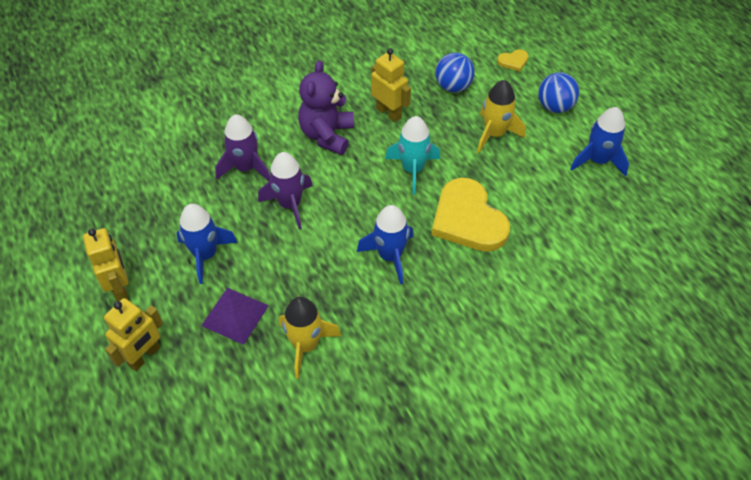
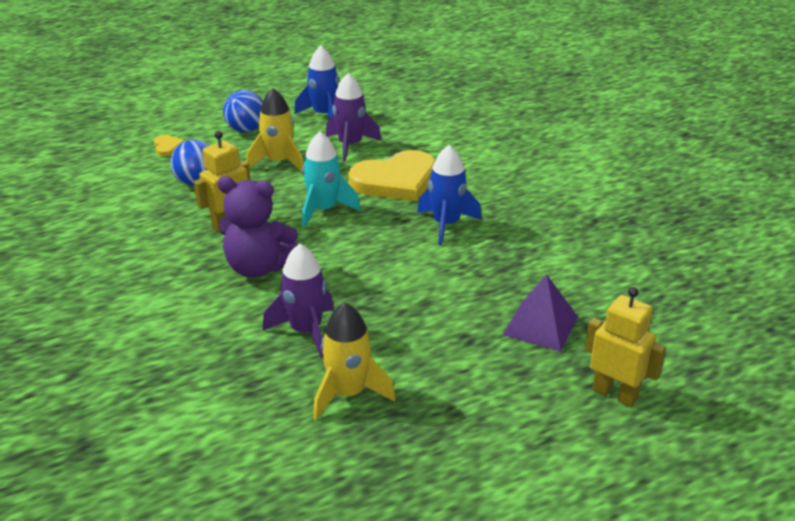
camera: 90 degrees left, 20 degrees down
(120, 287) = (516, 431): yellow robot -> none
(205, 255) = (454, 356): blue rocket -> none
(290, 204) = (372, 292): purple rocket -> purple rocket (350, 146)
(306, 345) = (568, 275): yellow rocket -> yellow rocket (348, 394)

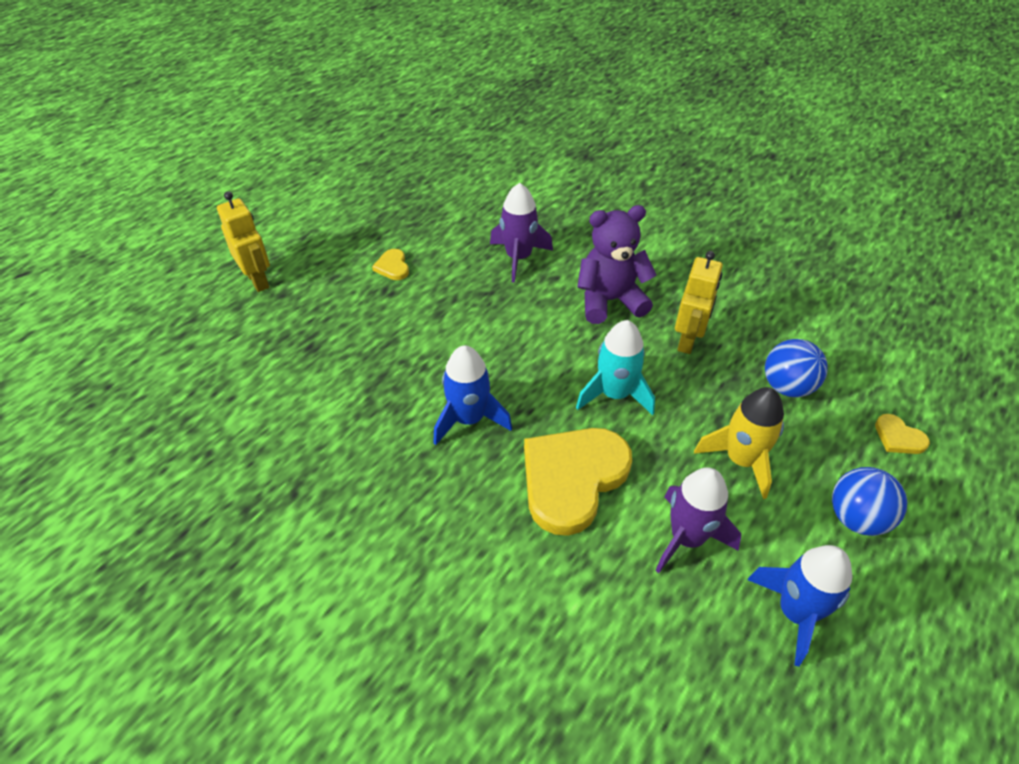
camera: 155 degrees right, 15 degrees up
(348, 394) = (454, 225): yellow rocket -> none
(450, 363) = (392, 267): none -> yellow heart
(540, 325) = (329, 322): purple pyramid -> none
(615, 394) = (258, 280): yellow robot -> yellow robot turned 135 degrees counterclockwise

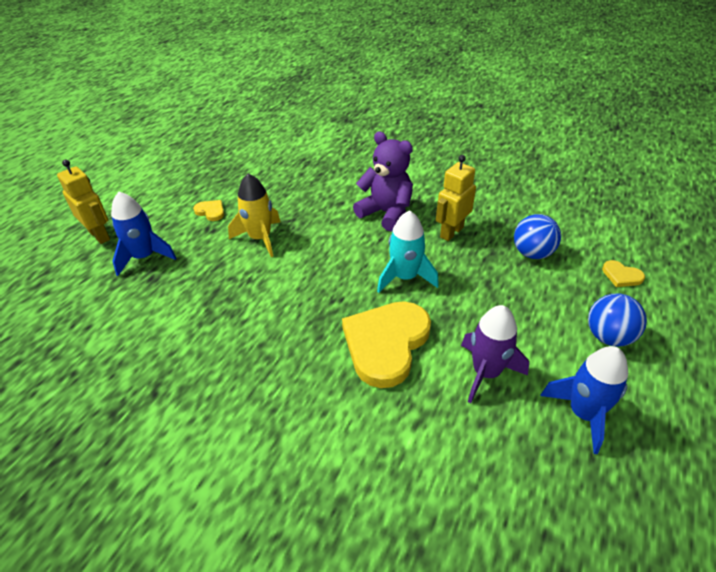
camera: 10 degrees left, 5 degrees down
(392, 267) = (211, 211): yellow heart -> yellow heart turned 150 degrees clockwise
(469, 419) = (293, 312): blue rocket -> blue rocket (144, 257)
(518, 258) = (309, 193): purple rocket -> none
(610, 301) = (386, 213): purple teddy bear -> purple teddy bear turned 60 degrees clockwise
(688, 340) = (451, 232): yellow robot -> yellow robot turned 150 degrees counterclockwise
(741, 460) = (512, 309): yellow rocket -> yellow rocket (260, 238)

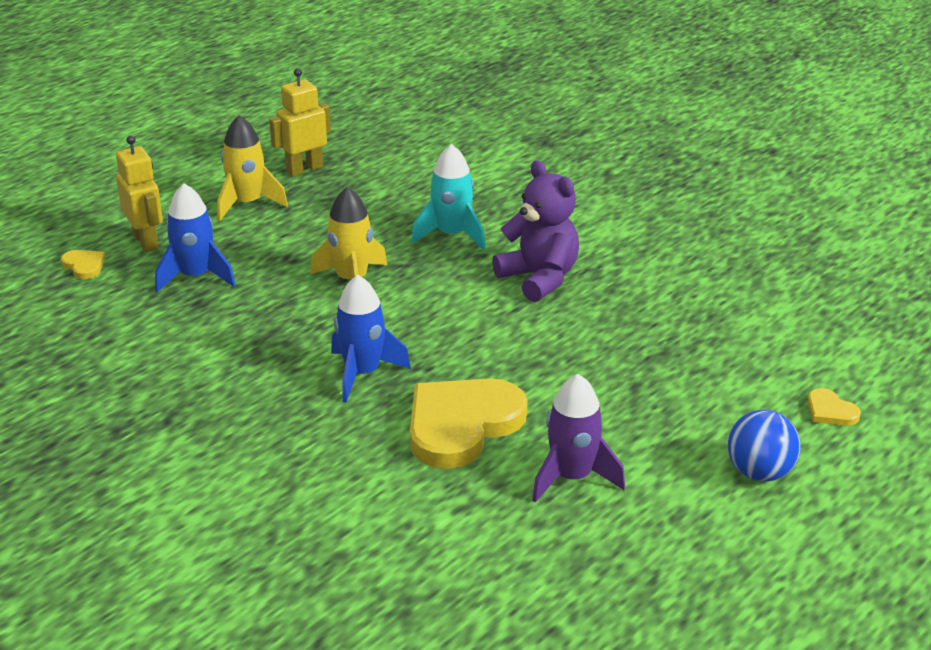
camera: 15 degrees right, 10 degrees down
(167, 193) = (247, 204): none -> yellow rocket
(211, 211) = (298, 236): yellow heart -> yellow heart (84, 266)
(405, 277) = (524, 359): turquoise rocket -> turquoise rocket (452, 235)
(451, 232) = (619, 317): yellow robot -> yellow robot (304, 169)
(532, 253) = (719, 362): blue ball -> none
(583, 413) = (669, 539): blue rocket -> blue rocket (362, 373)

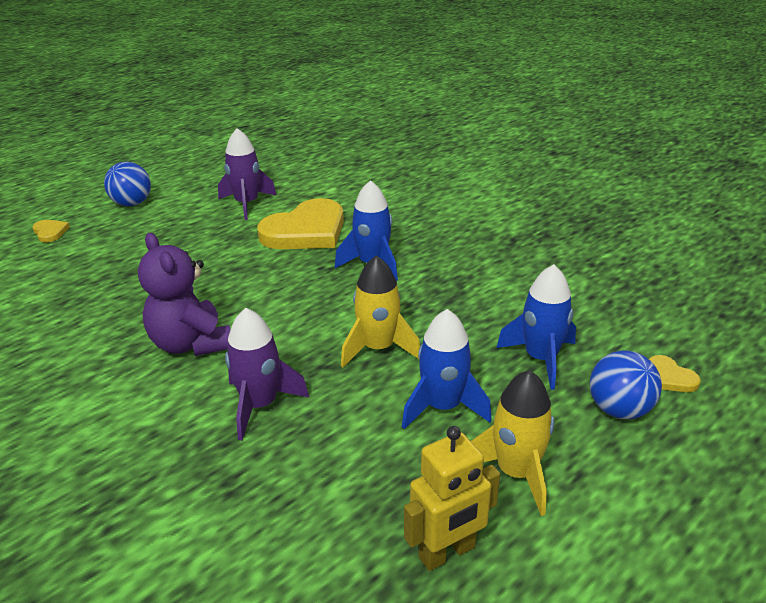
camera: 175 degrees left, 0 degrees up
(146, 242) = (619, 409): yellow robot -> blue ball
(295, 239) = (443, 407): none -> blue rocket
(452, 235) = (260, 405): turquoise rocket -> purple rocket

